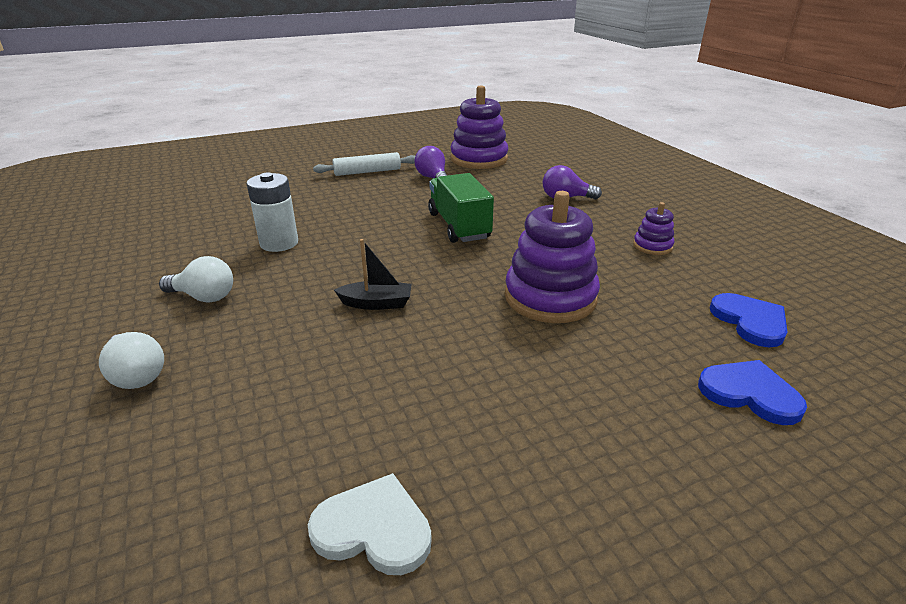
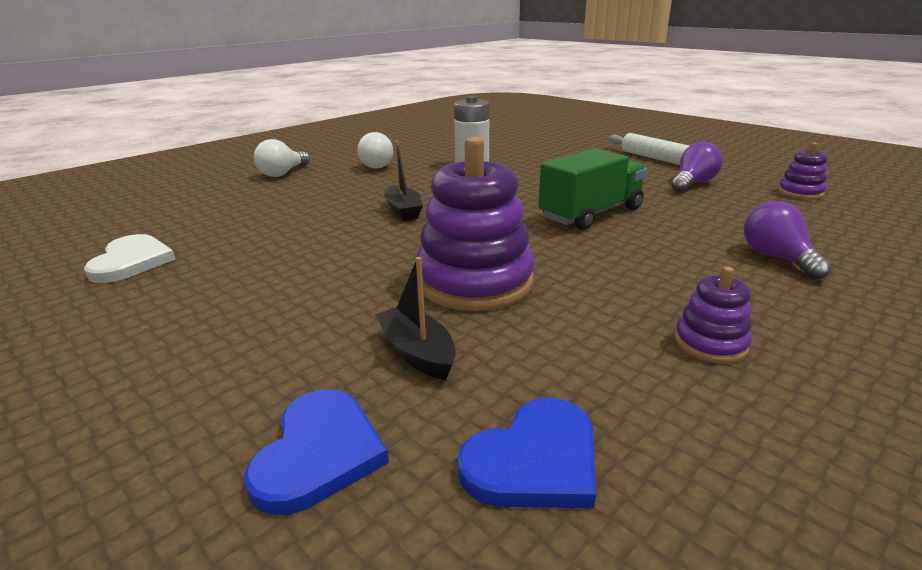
camera: 70 degrees right, 5 degrees down
(479, 159) = (800, 192): purple stacking toy -> purple stacking toy, size x0.48
(644, 339) = (417, 353): none -> black boat

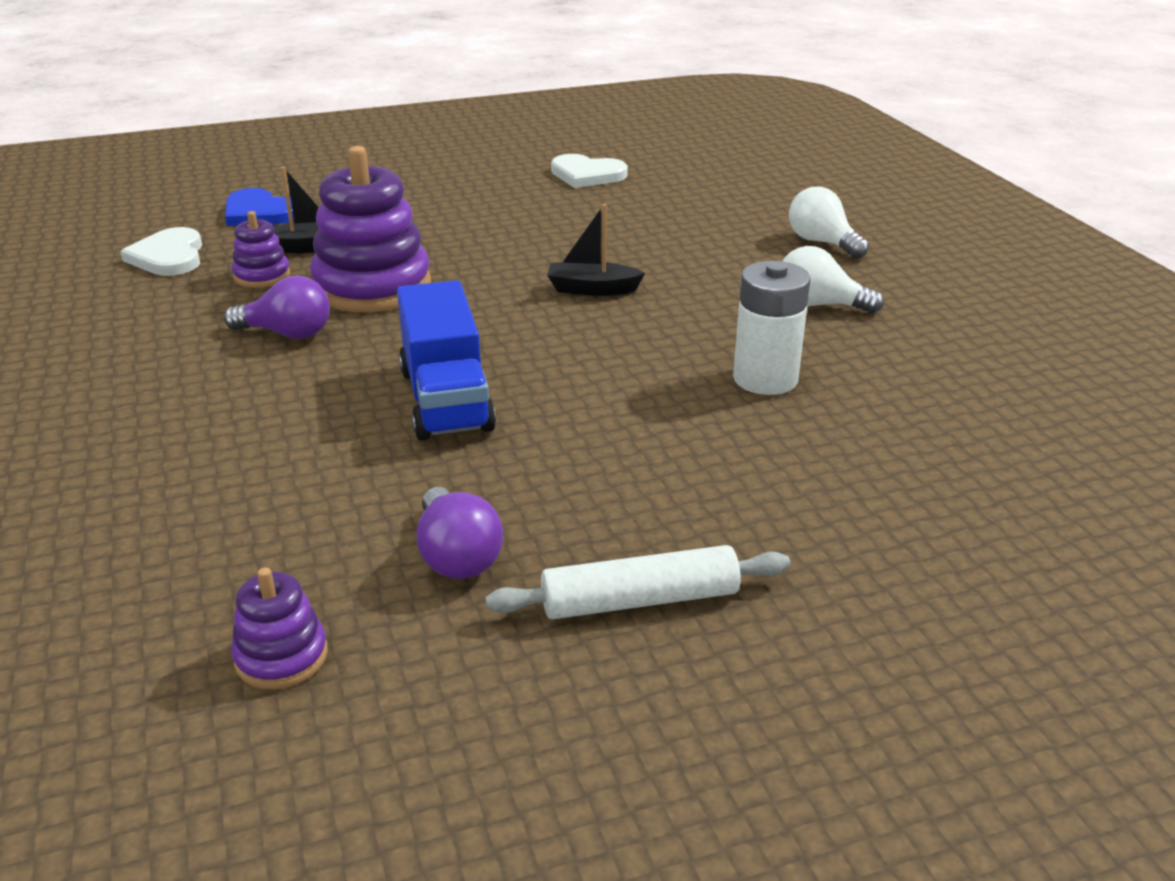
camera: 115 degrees right, 5 degrees up
(534, 460) = (169, 256): blue heart -> white heart
(591, 214) = (446, 400): green truck -> blue truck
(710, 343) = (150, 346): purple stacking toy -> purple stacking toy (262, 276)
(777, 258) = (179, 463): purple light bulb -> purple light bulb (287, 333)

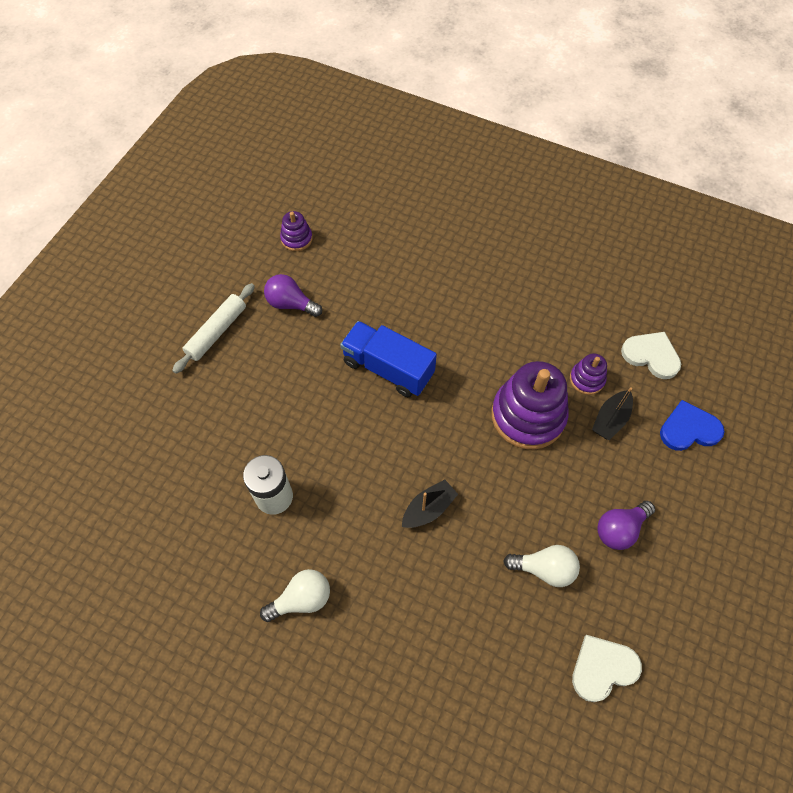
camera: 135 degrees right, 30 degrees up
(287, 333) = (507, 352): purple light bulb -> purple light bulb (620, 529)
(822, 243) = (360, 696): white light bulb -> white light bulb (544, 569)

